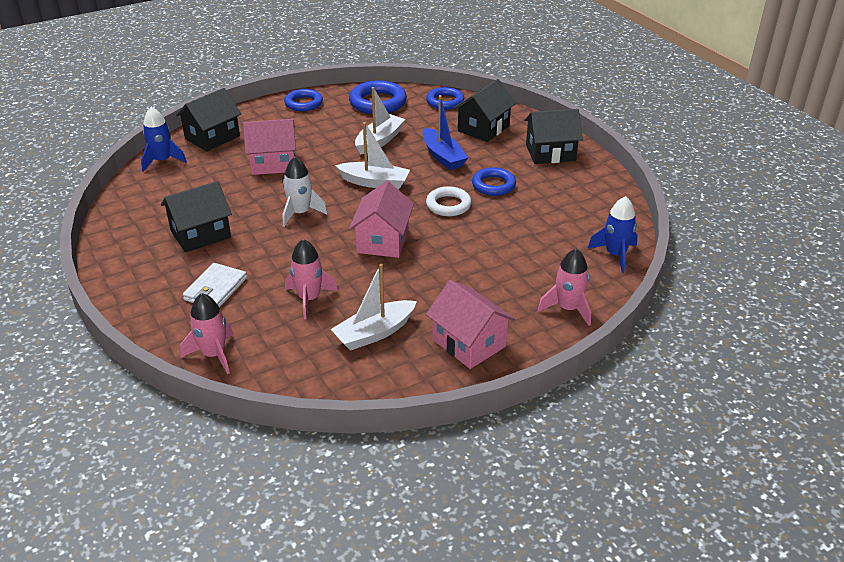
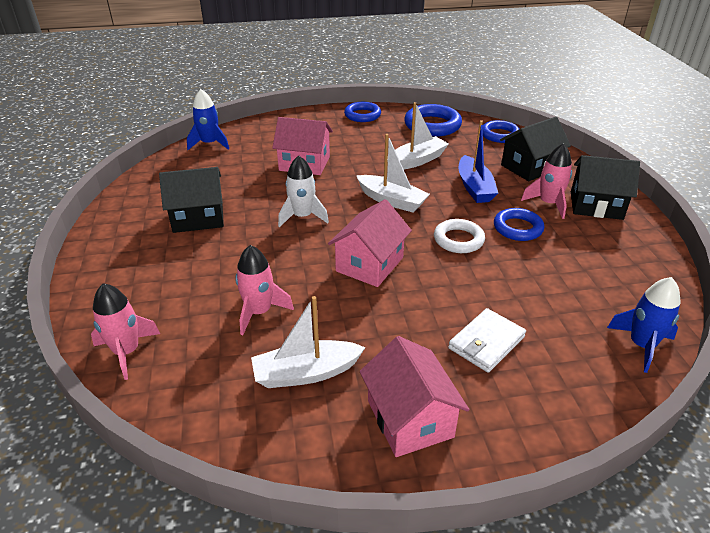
camera: 20 degrees right, 0 degrees up
(212, 137) = (265, 131): black house -> none
(215, 289) = (175, 277): white wallet -> white wallet (486, 342)
(568, 308) = (555, 405): pink rocket -> pink rocket (548, 203)

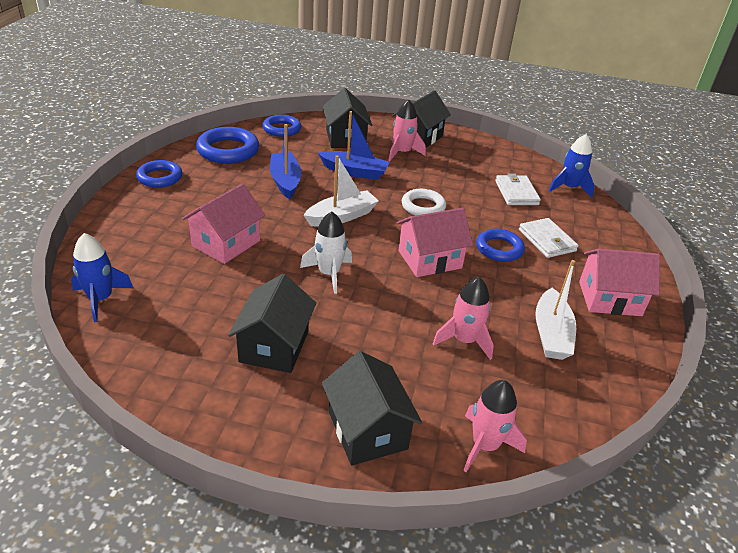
camera: 70 degrees left, 0 degrees up
(125, 283) = (367, 430): none -> black house
(369, 264) = (429, 259): pink house -> pink house turned 75 degrees counterclockwise
(416, 161) = (285, 181): white boat -> blue boat
(517, 228) = (425, 177): blue ring -> blue ring (499, 249)
(567, 299) = (516, 193): none -> white wallet

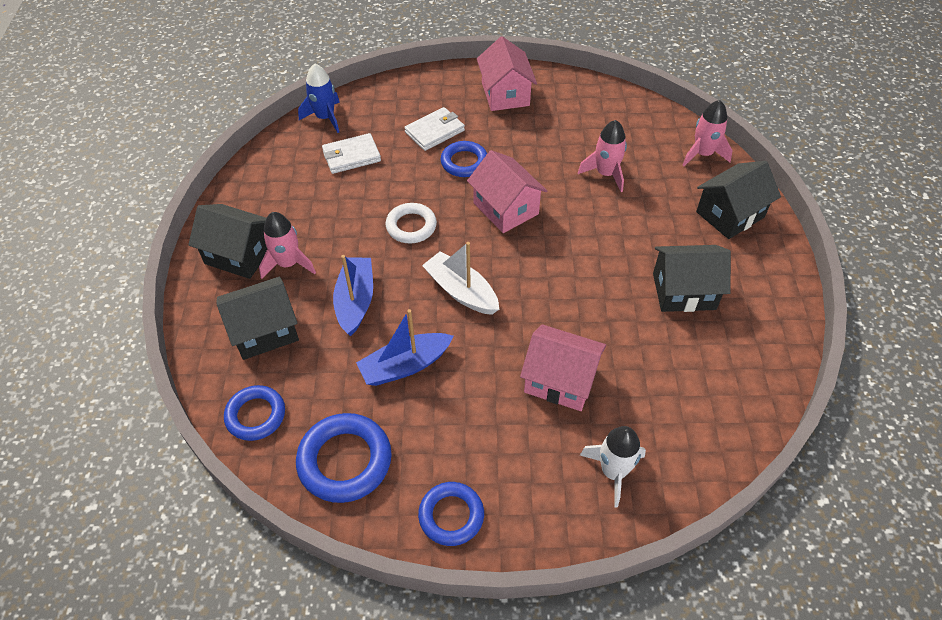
camera: 100 degrees left, 15 degrees up
(101, 299) = (706, 455): blue rocket -> none
(329, 274) = (566, 278): white rocket -> white rocket (613, 472)
(551, 334) = (569, 126): white boat -> none

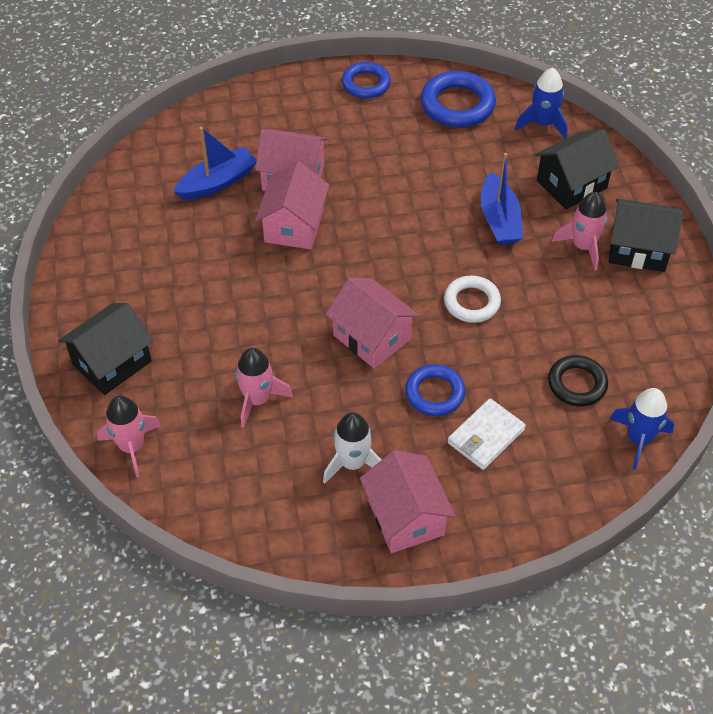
camera: 170 degrees right, 0 degrees up
(256, 415) = (543, 124): blue ring -> blue rocket
(351, 156) = (577, 384): white wallet -> black ring
(405, 366) = (432, 173): blue boat -> blue boat (217, 182)
(461, 291) = (399, 241): white boat -> none
(564, 322) = (294, 226): none -> pink house
(613, 472) = (245, 122): white rocket -> white rocket (352, 463)
(684, 291) = (175, 269): black house -> none

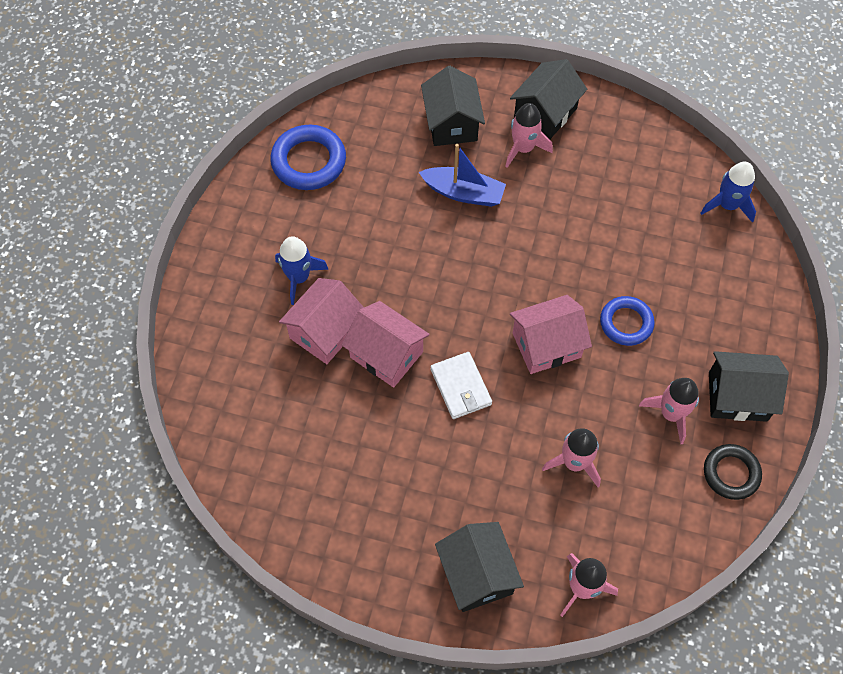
camera: 65 degrees left, 10 degrees up
(217, 182) = (294, 399): blue boat -> none
(352, 463) = (671, 414): white rocket -> pink rocket
(366, 84) = (237, 221): blue ring -> none
(405, 517) = (737, 396): pink house -> black house
(471, 302) = (544, 254): white ring -> none
(485, 436) = (683, 306): white wallet -> white wallet (460, 387)
(543, 124) = (370, 110): blue rocket -> blue rocket (299, 277)
(577, 384) = (659, 220): black ring -> black ring (731, 473)

